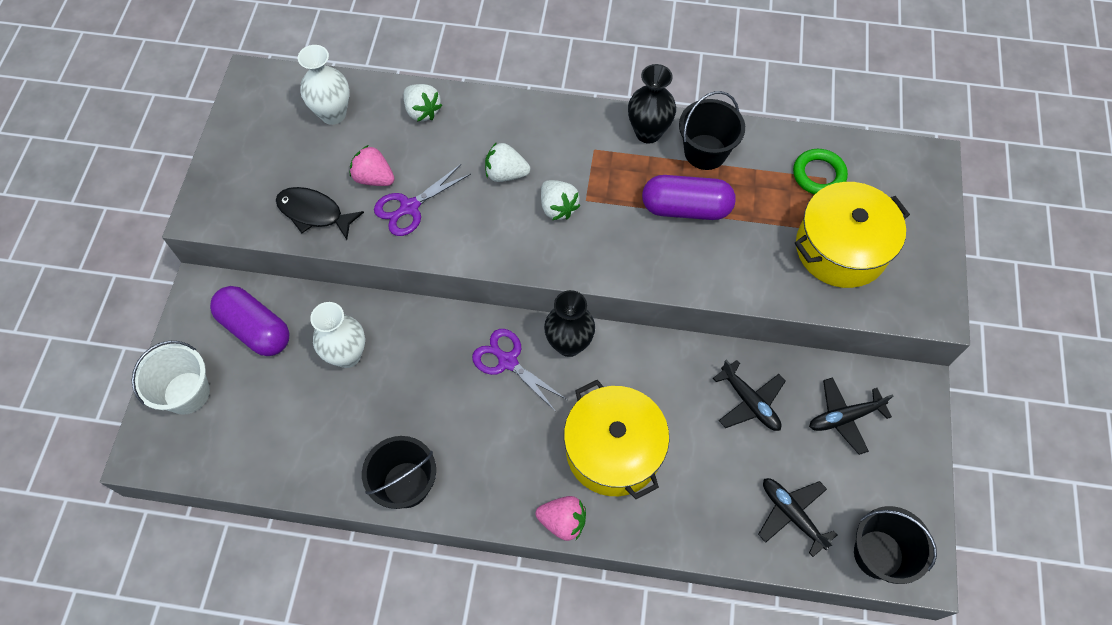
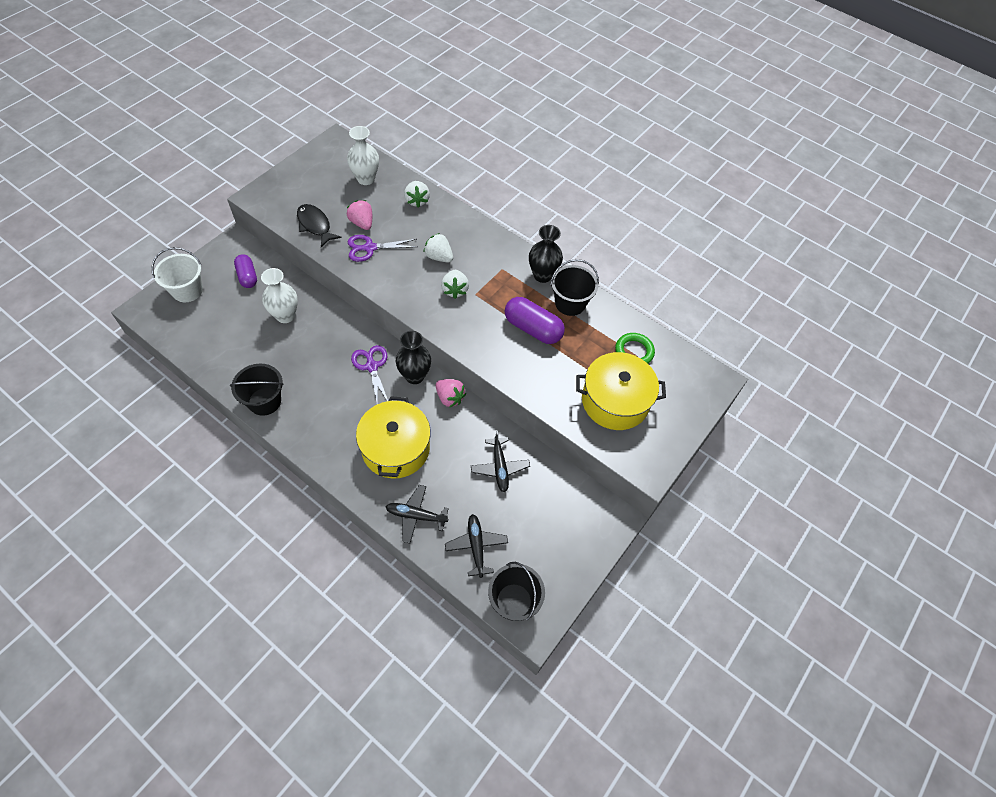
camera: 25 degrees right, 5 degrees down
(255, 329) = (247, 276): purple capsule -> purple capsule, size x0.65
(563, 521) = (336, 471): pink strawberry -> pink strawberry (450, 398)
(844, 417) = (553, 509): black plane -> black plane (416, 516)

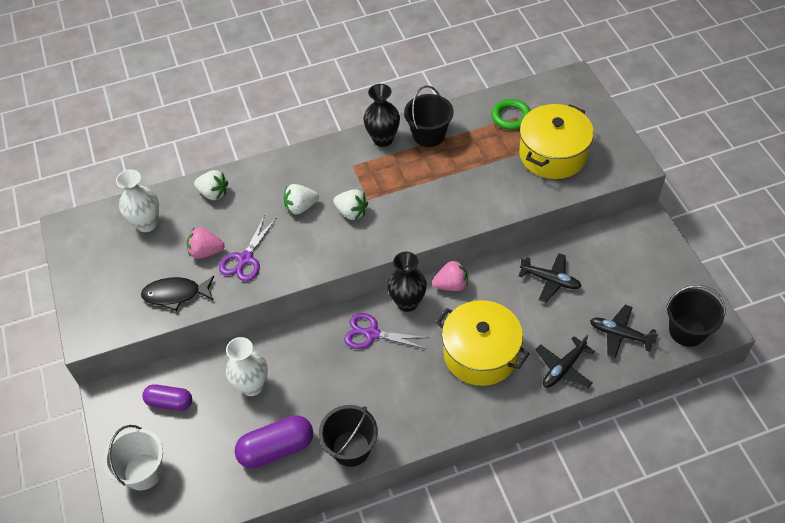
camera: 50 degrees left, 5 degrees down
(533, 329) = (438, 174): purple capsule -> purple capsule (276, 449)

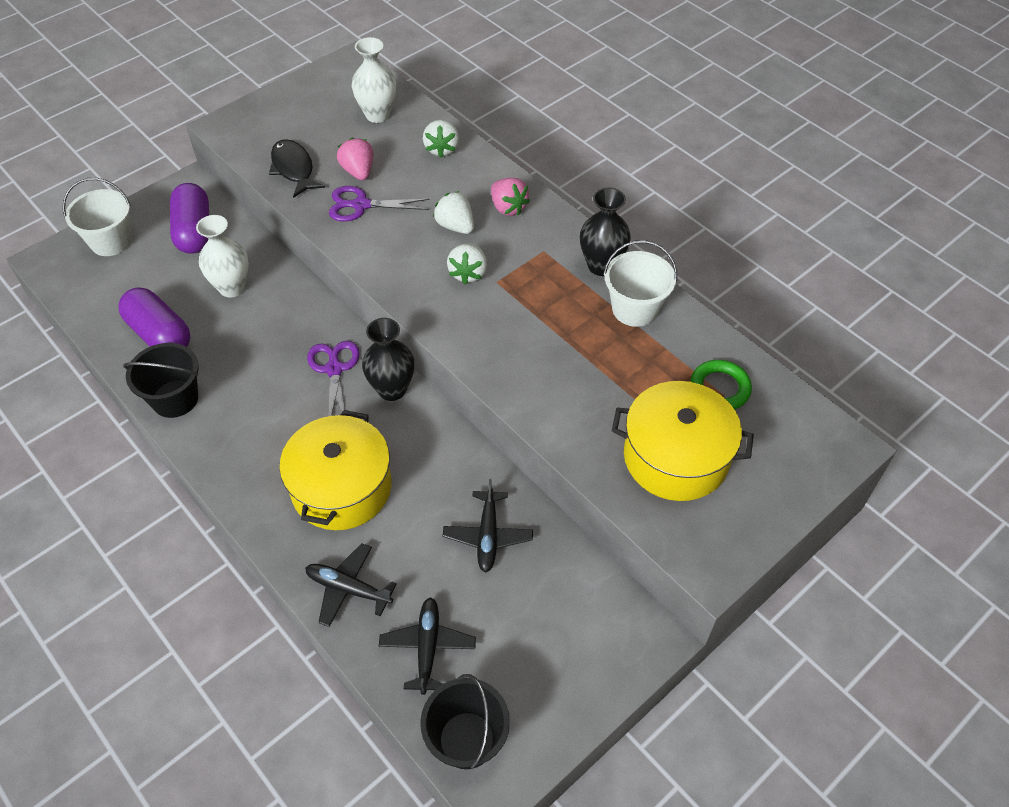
camera: 65 degrees right, 0 degrees up
(169, 402) = (194, 231): purple capsule -> purple capsule, size x1.53
(429, 135) = (635, 309): black bucket -> white bucket
(451, 285) = (436, 426): pink strawberry -> pink strawberry (508, 208)

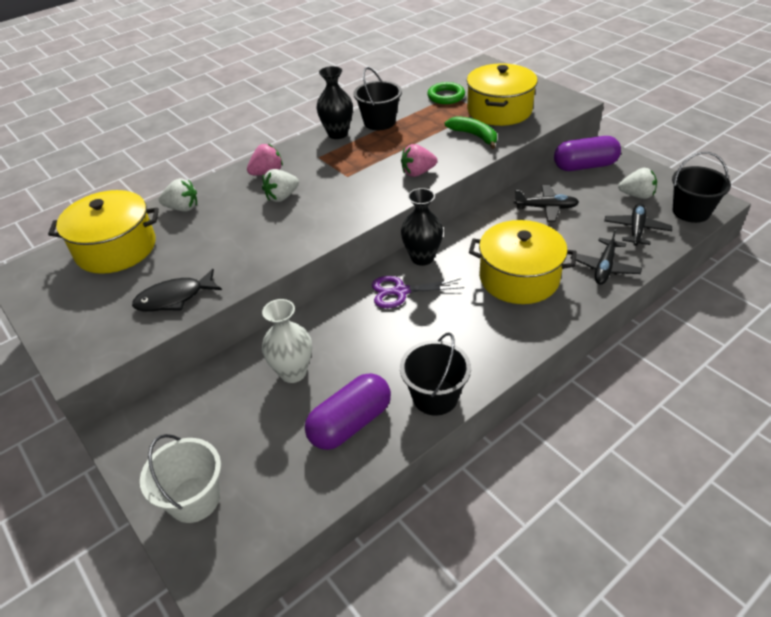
camera: 85 degrees left, 10 degrees down
(194, 231) = (201, 416): purple capsule -> purple capsule (584, 166)
(358, 171) = (194, 254): pink strawberry -> pink strawberry (417, 172)
(361, 205) = (241, 249): purple scissors -> none
(377, 115) = (116, 248): white vase -> yellow pot
(427, 647) = (636, 229): black plane -> black plane turned 105 degrees clockwise
(468, 273) = (336, 189): white strawberry -> white strawberry (636, 195)
(595, 420) = (474, 136): none -> green banana
(635, 309) = (379, 122): white bucket -> black bucket

